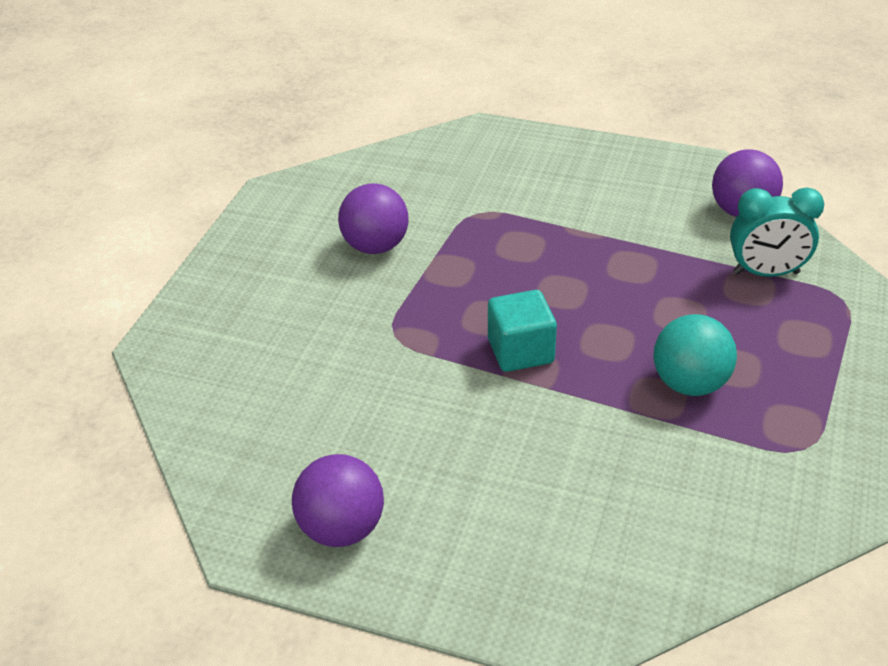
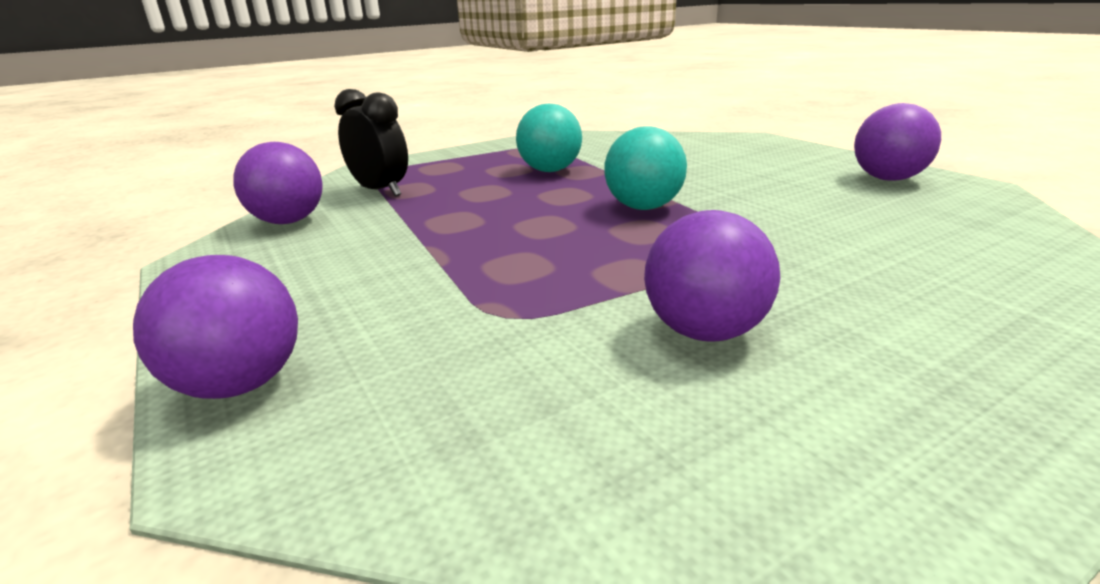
camera: 140 degrees left, 15 degrees down
(520, 351) = (643, 207): turquoise cube -> turquoise ball
(529, 141) = (240, 384): none -> purple ball
(766, 273) = (380, 191): turquoise clock -> black clock

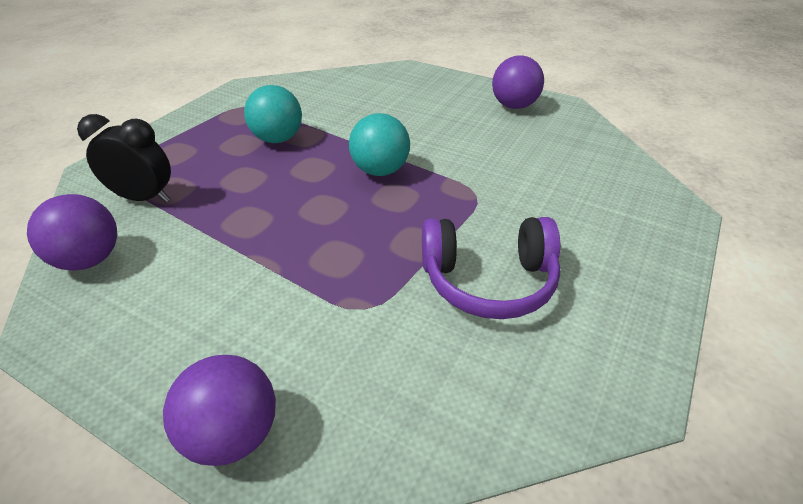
camera: 30 degrees left, 15 degrees up
(704, 331) = (488, 281): purple ball -> purple headphones

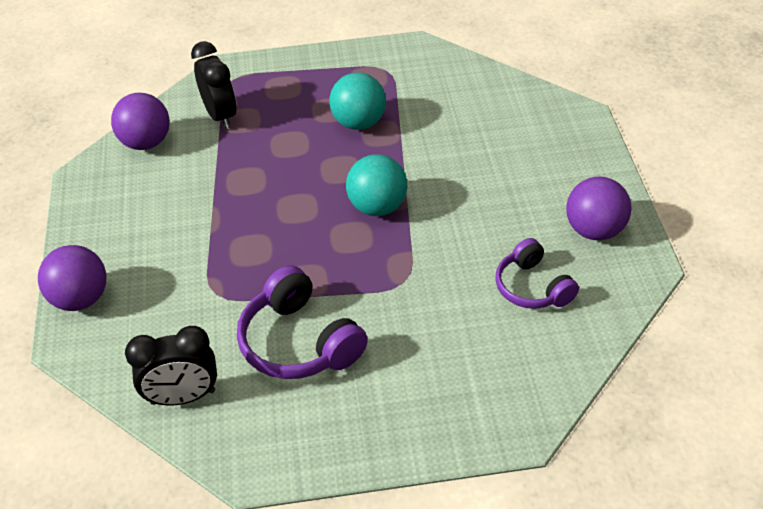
camera: 55 degrees right, 5 degrees up
(488, 406) = (183, 397): none -> black clock
(542, 147) = (532, 287): none -> purple headphones

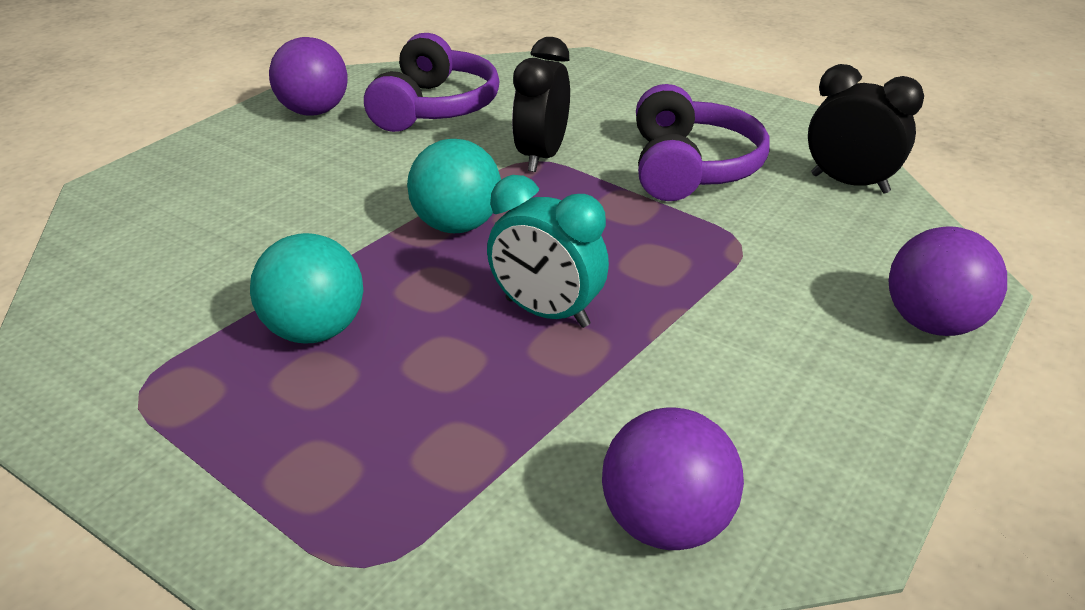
camera: 140 degrees left, 10 degrees down
(221, 116) = (481, 488): black clock -> black clock (541, 156)
(273, 189) = (546, 313): none -> turquoise clock
(532, 287) = (434, 107): purple headphones -> purple headphones, size x1.51

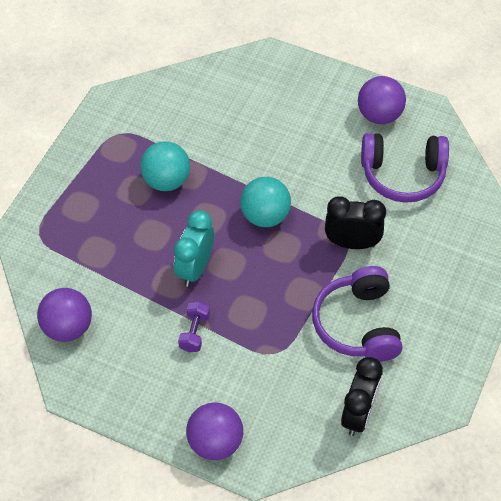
camera: 80 degrees right, 20 degrees up
(690, 167) = (357, 324): purple headphones -> purple headphones turned 90 degrees clockwise
(694, 327) = (194, 332): none -> purple dumbbell

